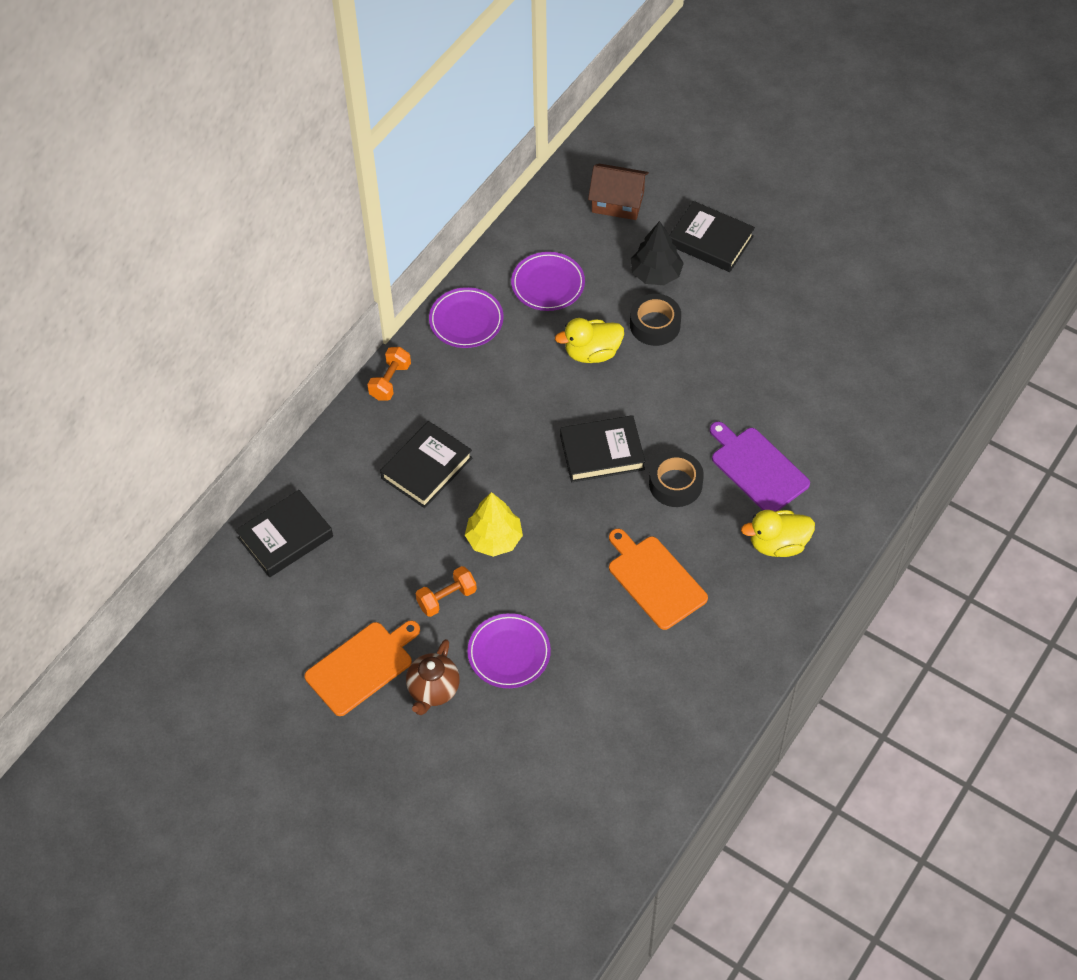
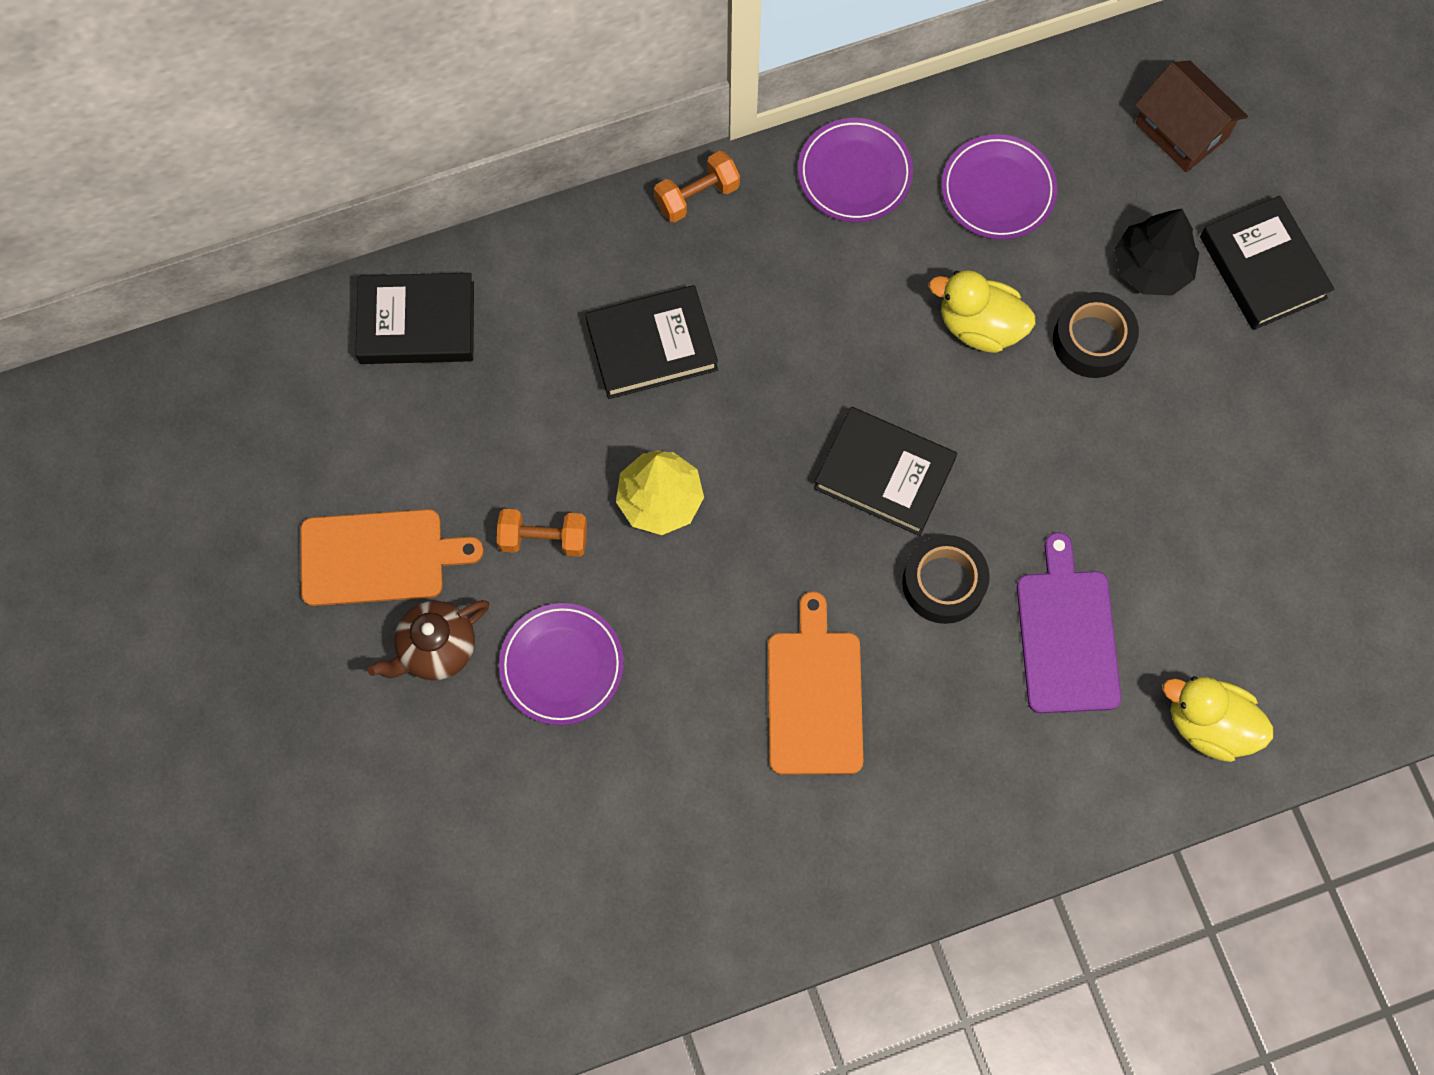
camera: 35 degrees right, 15 degrees up
(778, 544) = (1009, 759): yellow duck -> yellow duck (1208, 724)

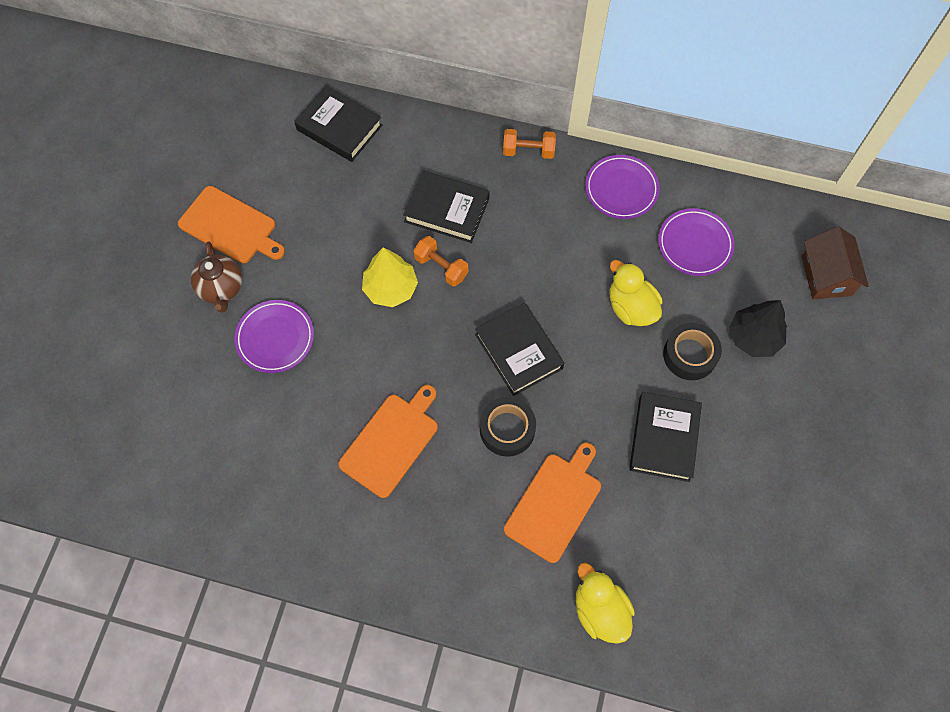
camera: 35 degrees right, 5 degrees down
(437, 649) = (221, 289): brown teapot -> brown teapot turned 105 degrees counterclockwise
(544, 539) = (317, 270): orange dumbbell -> orange dumbbell (441, 267)
(1067, 635) = (555, 503): purple cutting board -> orange cutting board
(1263, 267) = (821, 378): black book -> black book (664, 438)

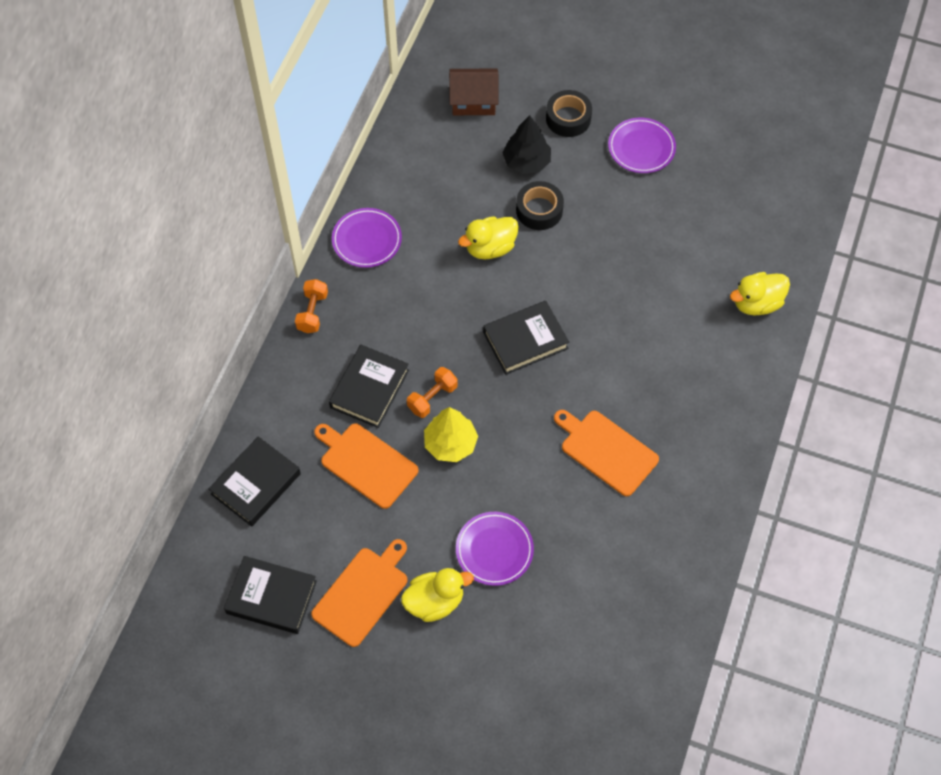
camera: 85 degrees left, 5 degrees down
(221, 289) = (435, 601): brown teapot -> yellow duck
(507, 429) = (599, 356): black tape -> black tape (568, 118)
(555, 503) = (668, 326): orange cutting board -> orange cutting board (366, 463)
(664, 438) = (614, 239): black book -> black book (271, 597)
(695, 244) = (432, 191): purple plate -> purple plate (641, 148)

